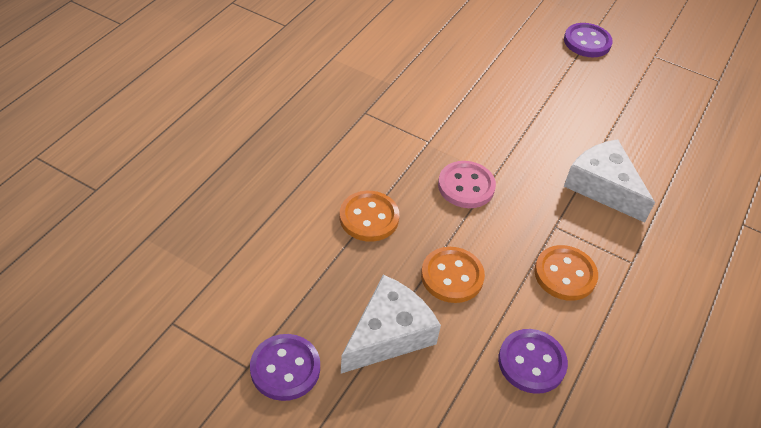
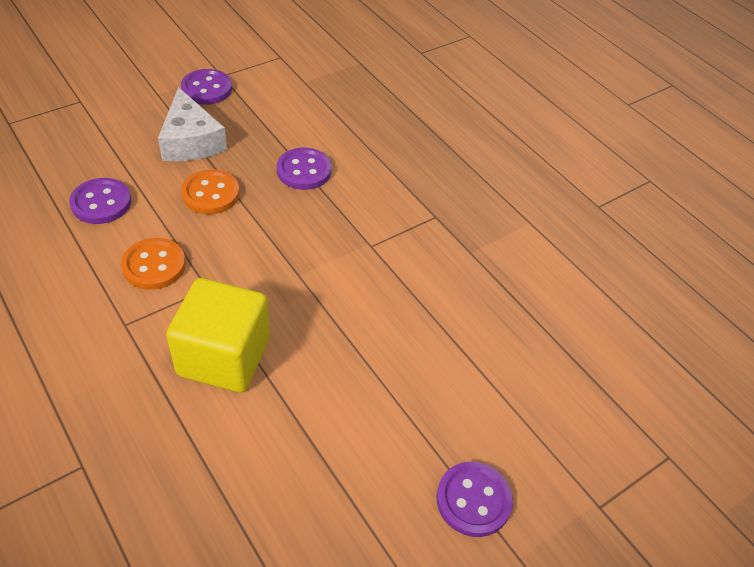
camera: 115 degrees right, 0 degrees up
(369, 218) = (304, 171): orange button -> purple button
(466, 186) = (297, 246): pink button -> none
(603, 187) = (224, 357): white cheese -> yellow cube

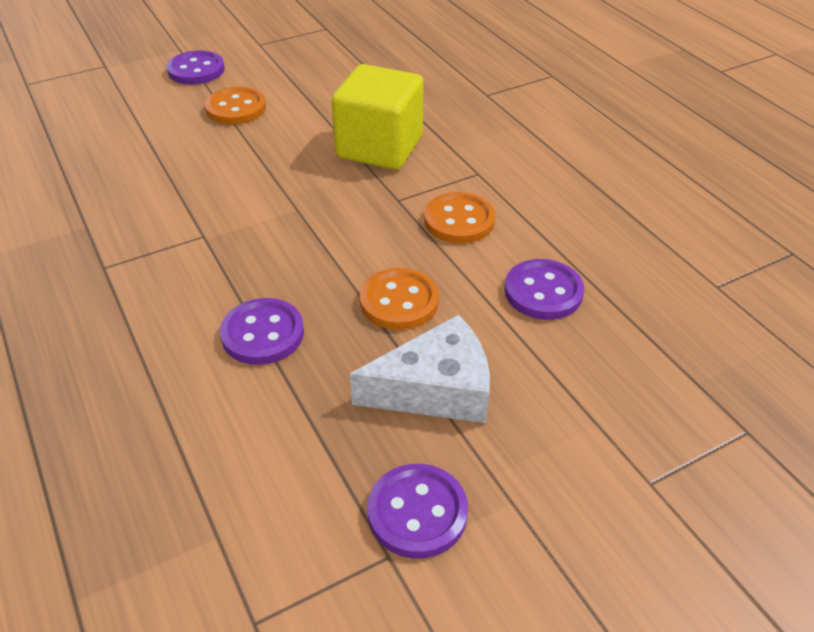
camera: 170 degrees left, 5 degrees down
(191, 141) = (435, 389): white cheese -> white cheese turned 90 degrees clockwise
(395, 418) = (236, 108): none -> orange button

